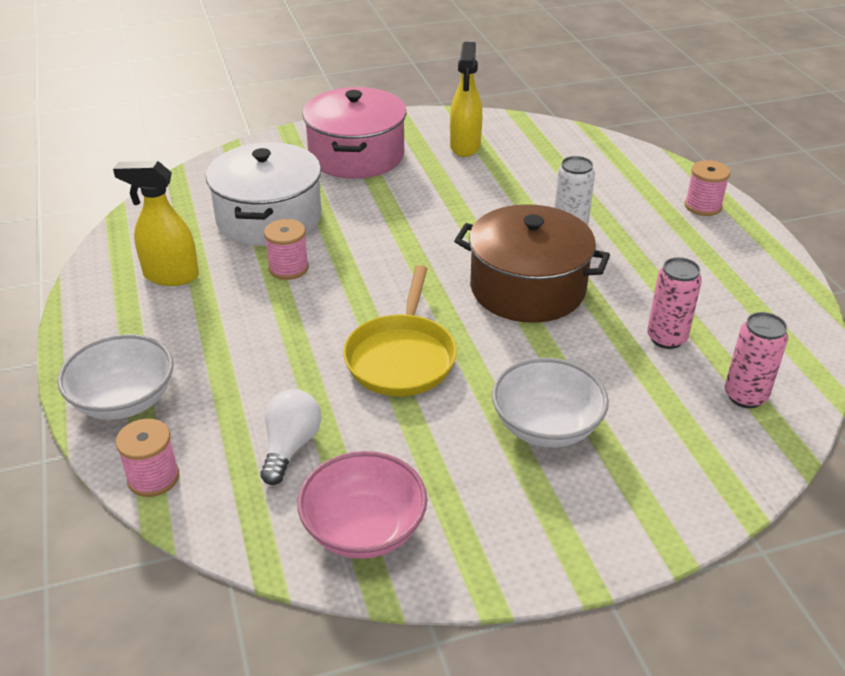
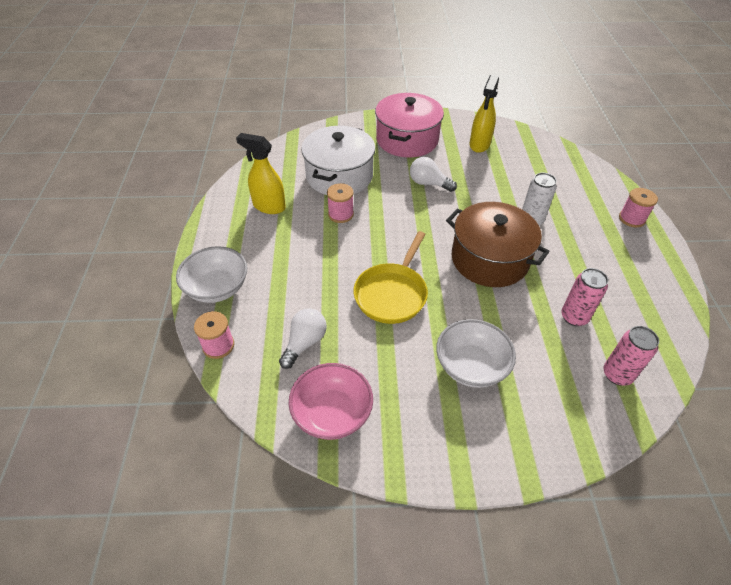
camera: 15 degrees right, 10 degrees up
(408, 207) = (428, 183): none -> white light bulb

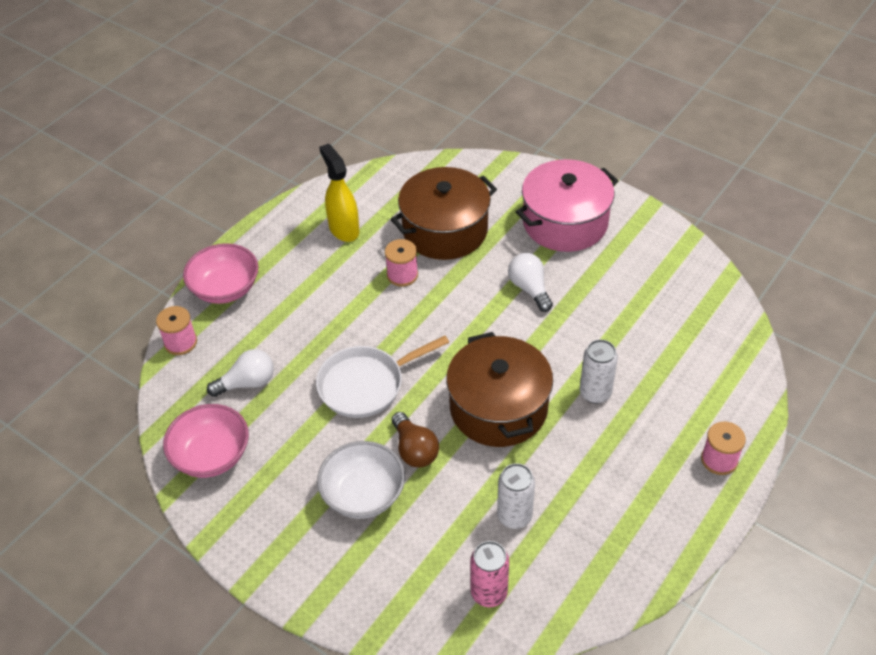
camera: 40 degrees right, 0 degrees up
(217, 288) = (225, 288): white bowl -> pink bowl
(339, 176) = (445, 230): white pot -> brown pot
(392, 293) = (366, 384): yellow pan -> white pan
(470, 315) = (414, 450): none -> brown light bulb
(479, 145) = (644, 271): yellow spray bottle -> none
(574, 317) = (514, 516): pink can -> white can

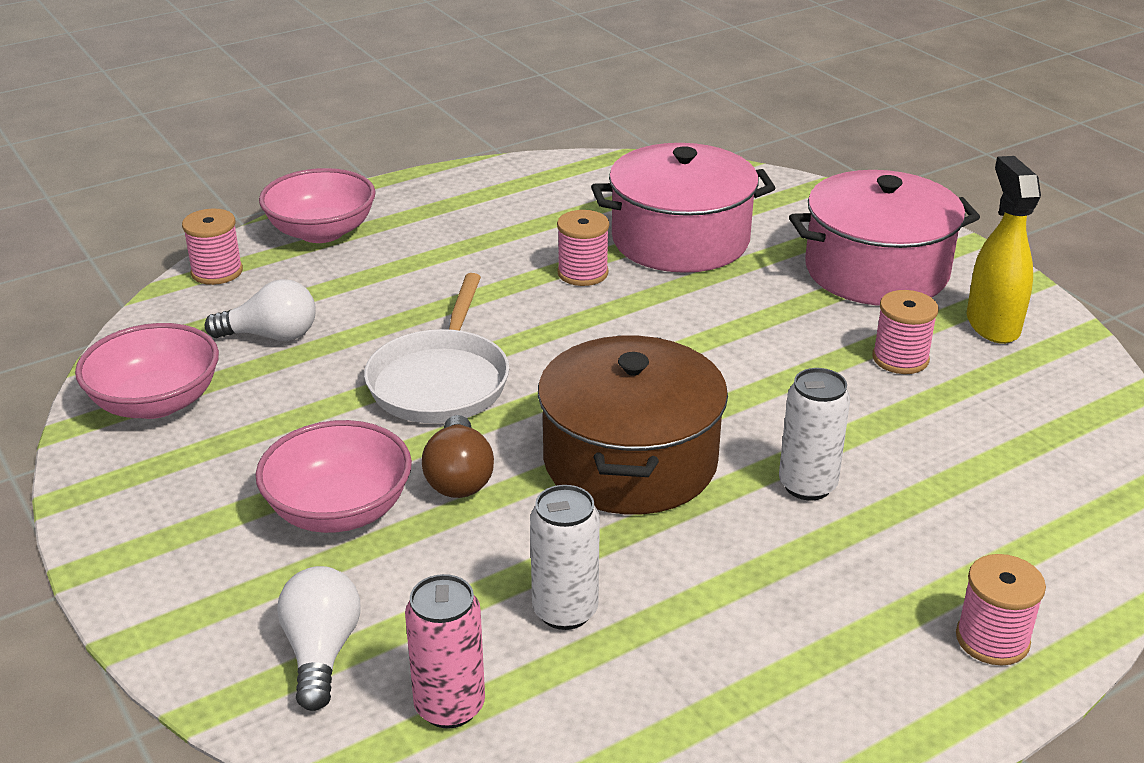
camera: 20 degrees right, 15 degrees down
(344, 229) = (532, 208): yellow spray bottle -> yellow spray bottle (992, 325)
(363, 494) = (339, 510): white bowl -> pink bowl
(366, 384) = (441, 380): white pan -> white pan turned 75 degrees counterclockwise
(445, 230) = (680, 240): brown pot -> pink pot
(529, 289) = (772, 332): white light bulb -> white light bulb (321, 652)
(604, 287) = (900, 359): none -> pink spool

